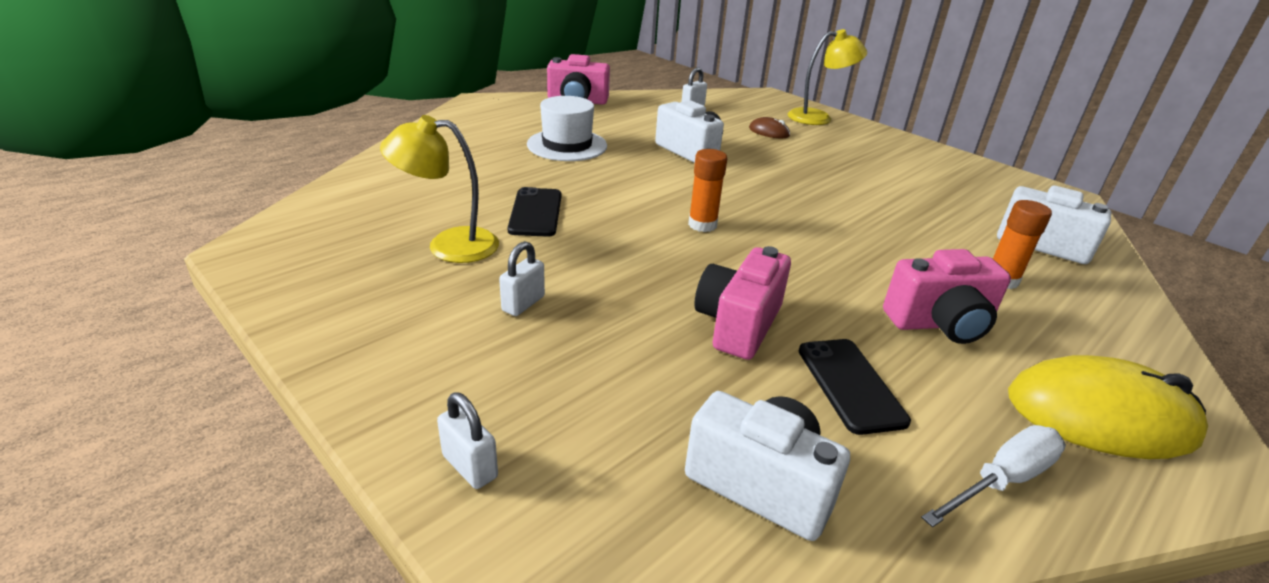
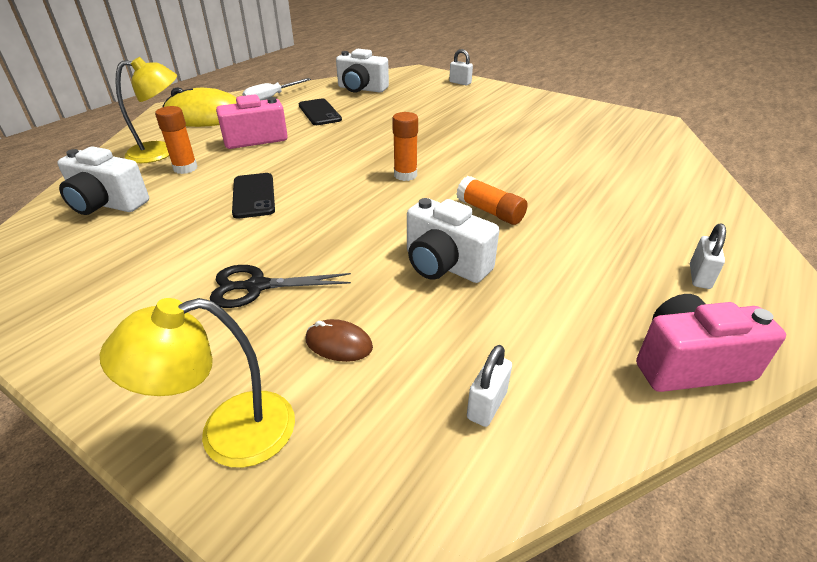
camera: 170 degrees right, 5 degrees up
(448, 245) = (560, 137): yellow lamp -> yellow lamp (161, 152)
(523, 304) = (487, 119): white padlock -> white padlock (699, 276)
(536, 212) = (533, 165): black phone -> black phone (253, 196)
(567, 145) = (588, 245): white hat -> none
(629, 177) = (490, 211): none -> orange glue stick
(738, 324) = (372, 125): pink camera -> none
(833, 161) = (257, 286): none -> black scissors

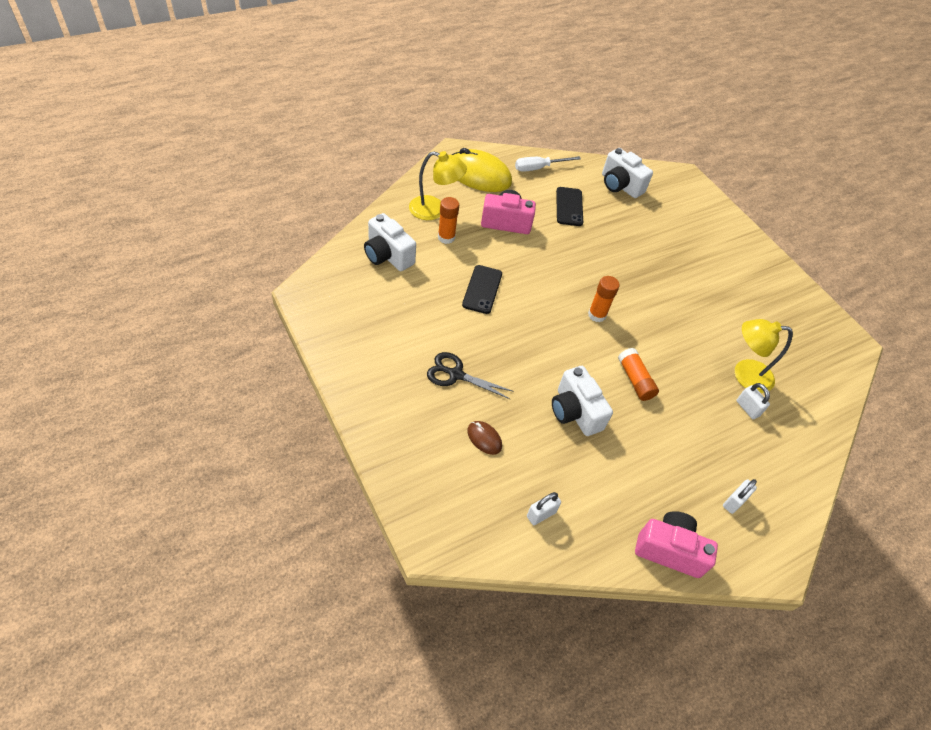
camera: 20 degrees right, 15 degrees up
(228, 434) = (410, 464): yellow lamp -> yellow lamp (744, 375)
(460, 83) = (714, 211): white padlock -> white padlock (747, 408)

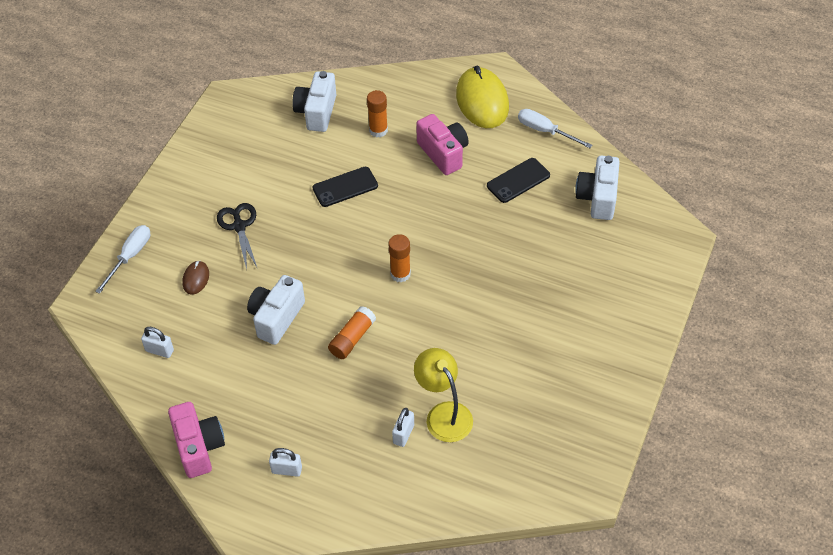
camera: 60 degrees right, 0 degrees up
(412, 470) = (130, 256): none -> white screwdriver
(434, 210) = (402, 104): yellow lamp -> none

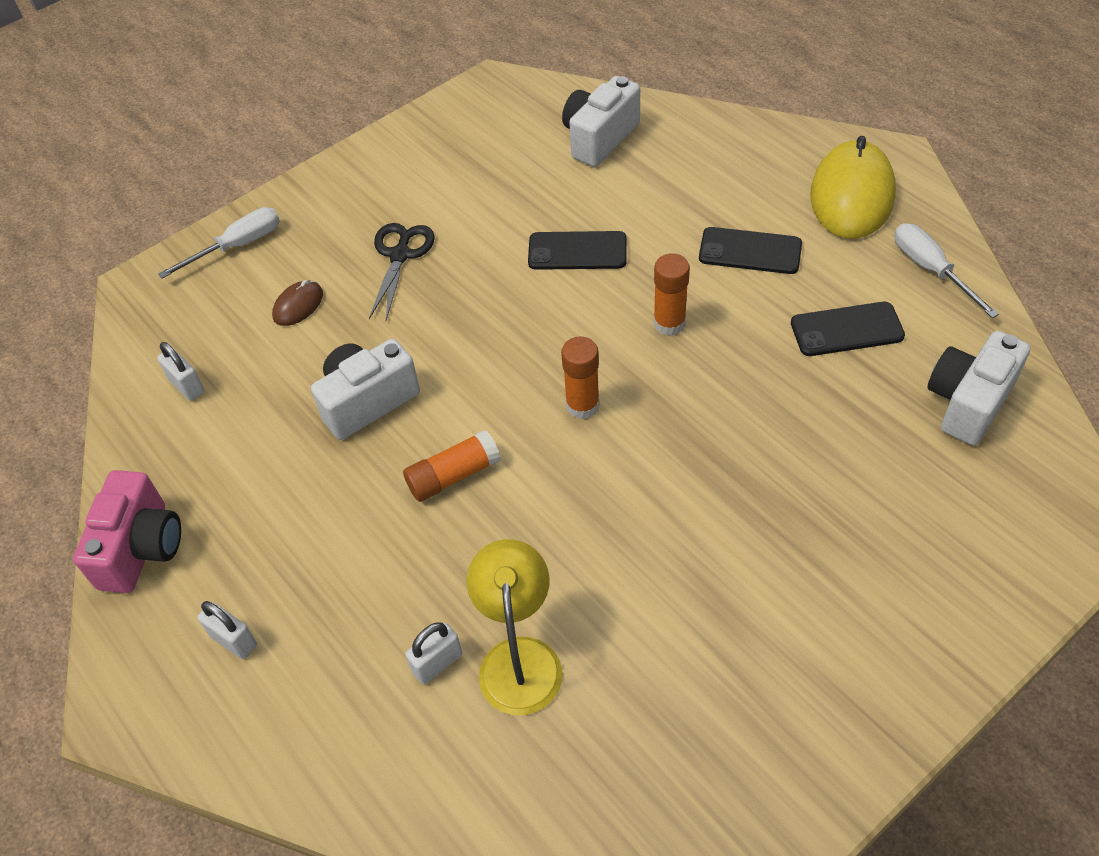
camera: 30 degrees right, 0 degrees up
(378, 130) = (671, 189): orange glue stick -> orange glue stick (669, 323)
(443, 153) = (750, 251): pink camera -> black phone

